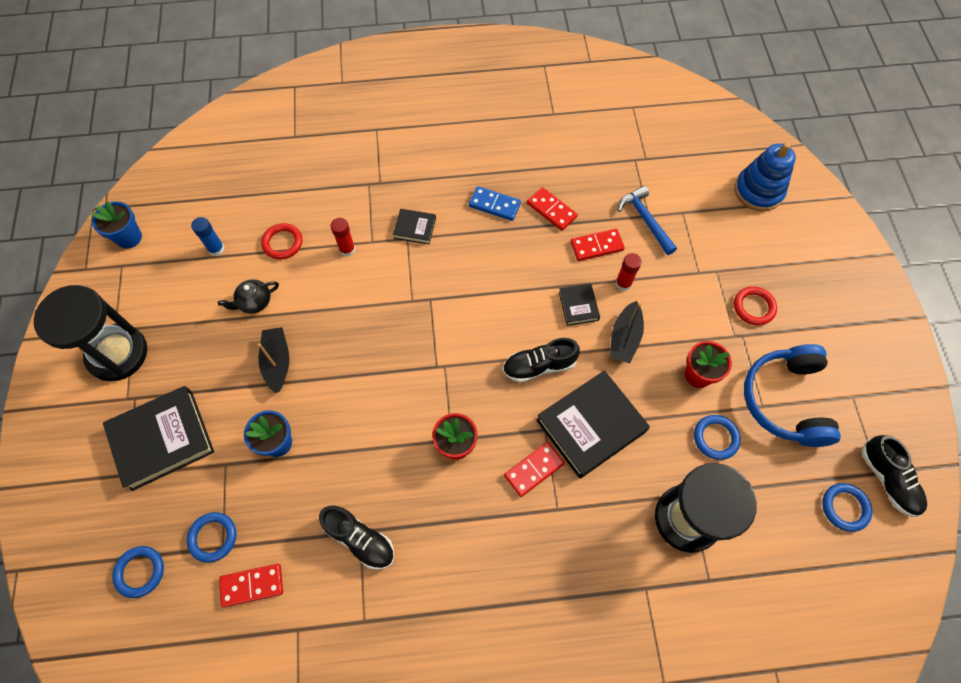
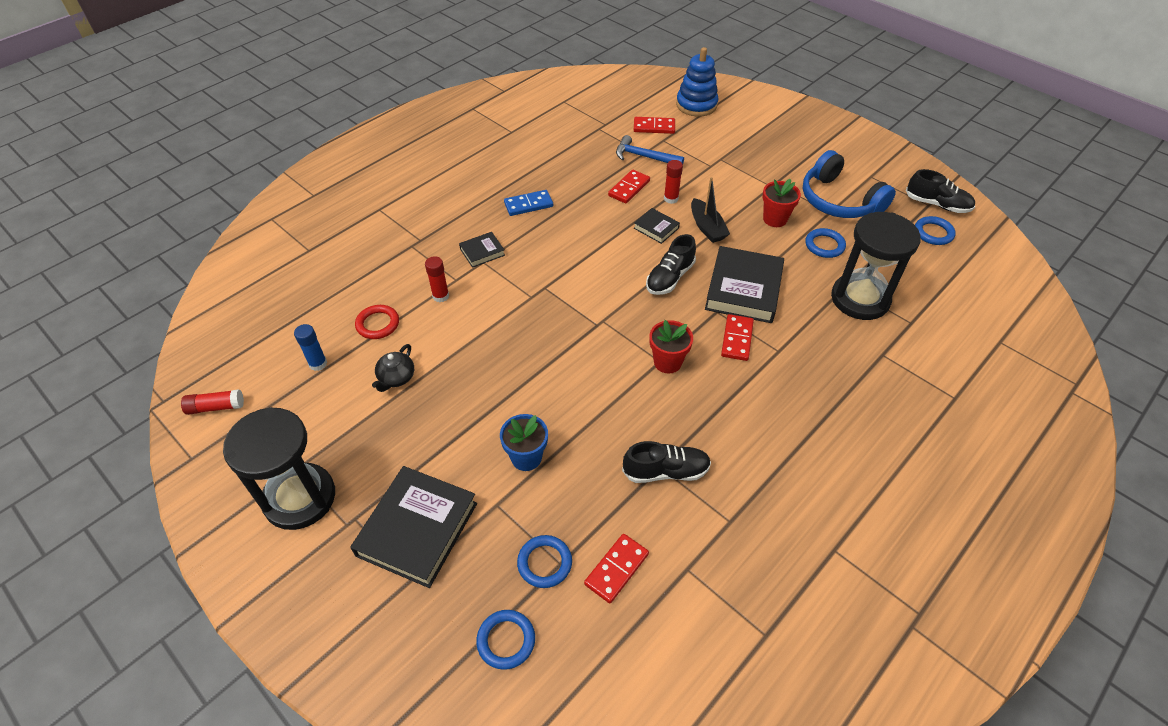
camera: 40 degrees left, 15 degrees down
(129, 237) = (216, 407): blue flower pot -> red glue stick
(277, 362) = (464, 404): black boat -> none
(551, 210) = (574, 185): red domino -> red domino (654, 127)
(753, 307) = (764, 165): red ring -> none

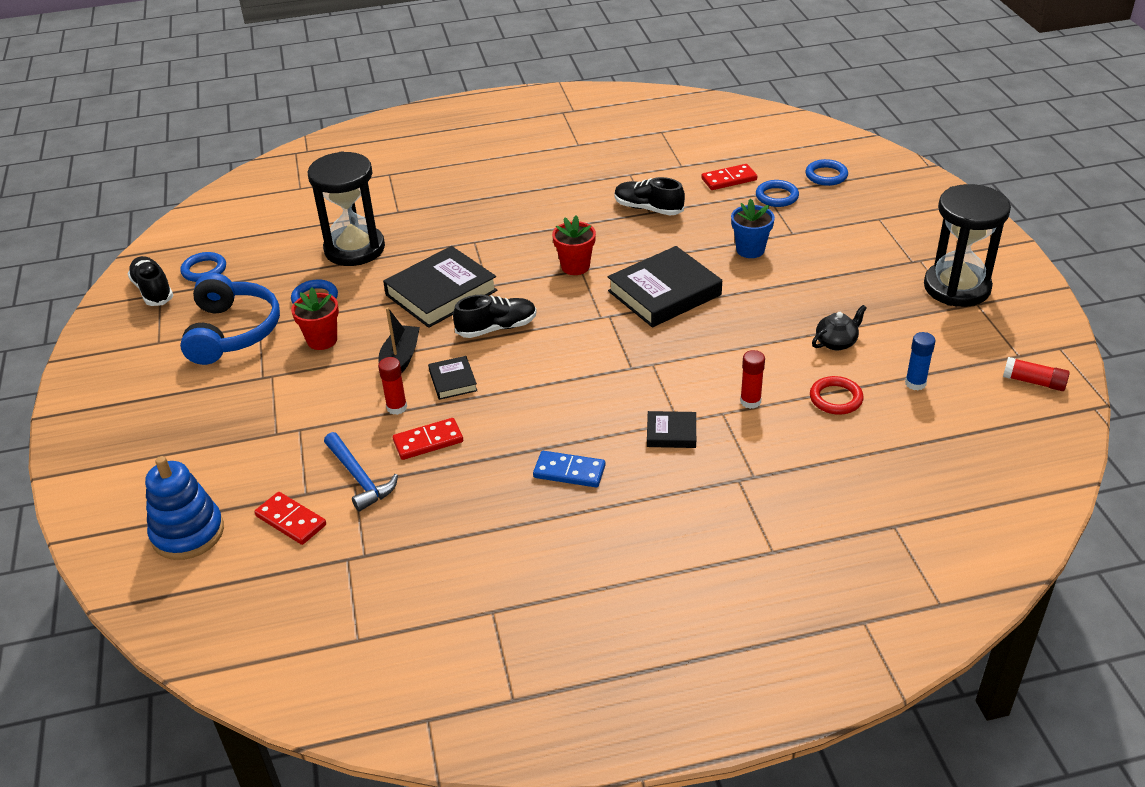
camera: 145 degrees left, 10 degrees down
(417, 529) = (863, 240): black book -> black book (664, 293)
(737, 339) = (497, 260): red domino -> none

